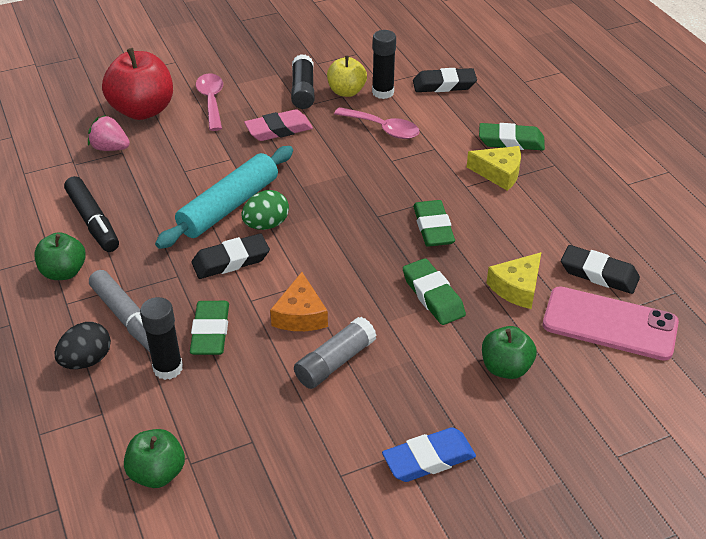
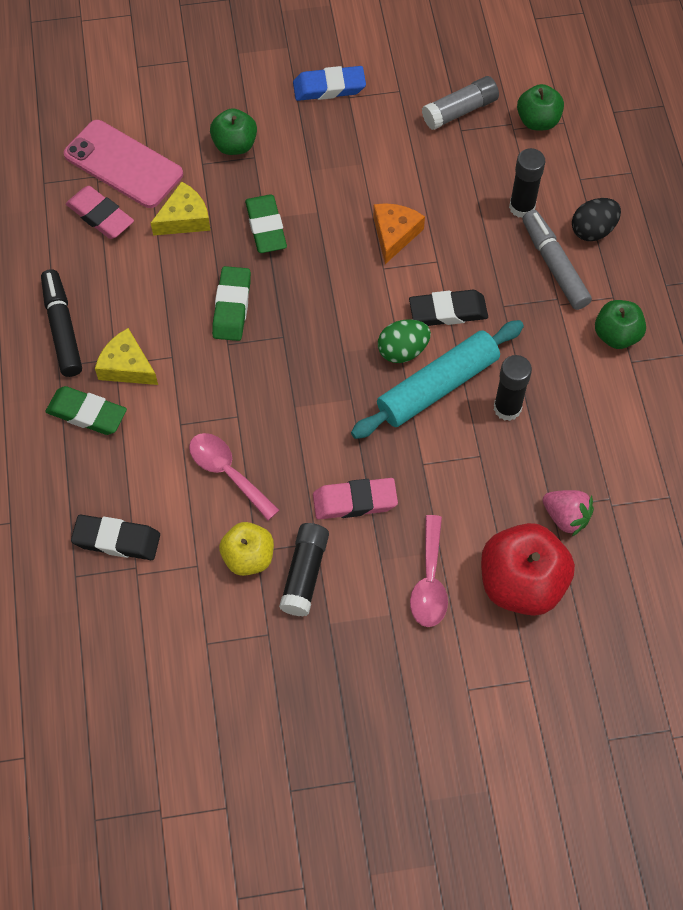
camera: 165 degrees left, 20 degrees up
(93, 221) = (587, 398): black marker -> black marker (62, 328)
(210, 332) = (480, 234): green eraser -> none
(335, 362) = (376, 181): grey glue stick -> grey glue stick (460, 111)
(383, 92) = (202, 544): black glue stick -> black glue stick (507, 408)
(599, 274) = (100, 216): black eraser -> pink eraser

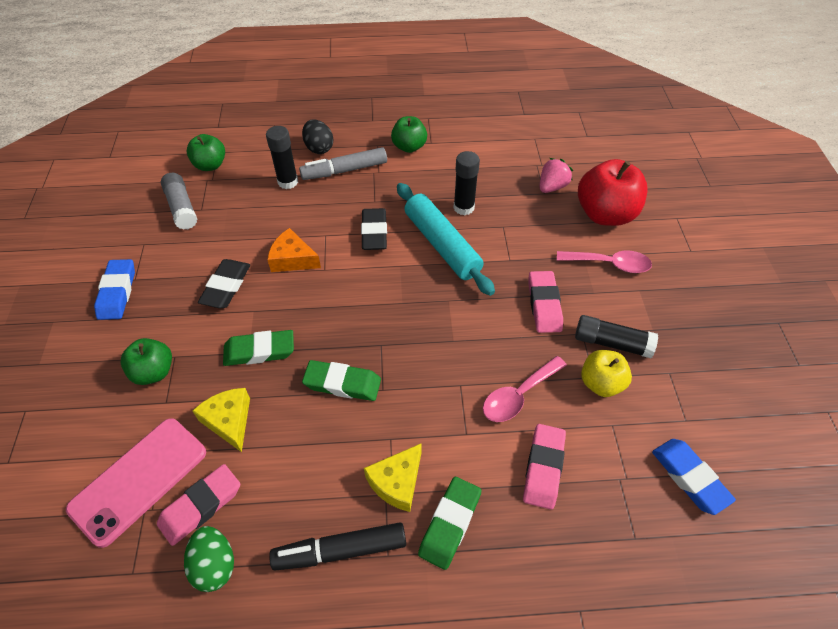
camera: 85 degrees left, 10 degrees down
(117, 540) = (593, 496): black eraser -> black eraser (226, 287)
(138, 636) = (689, 478): none -> blue eraser
(145, 495) = (543, 468): none -> pink eraser
(403, 351) = (406, 263): green egg -> green egg (215, 565)

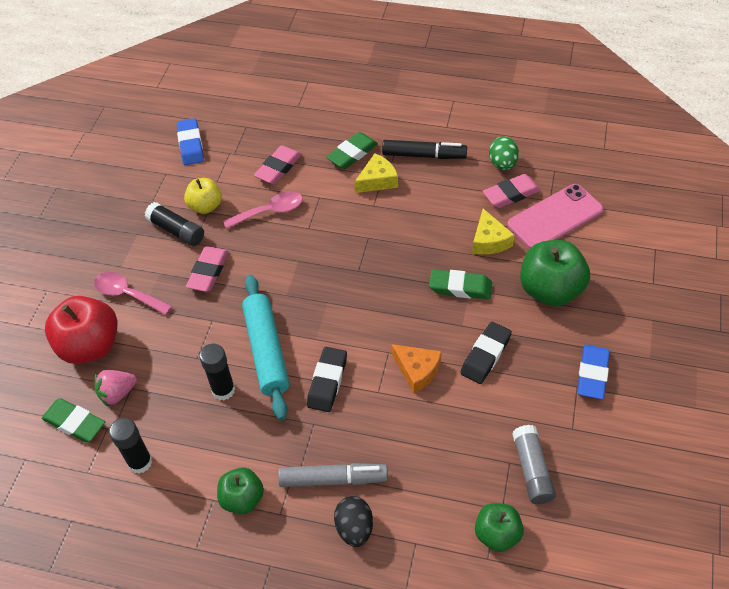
camera: 160 degrees left, 0 degrees up
(154, 372) = (550, 290): green apple -> green apple, size x1.68
(288, 182) = (404, 478): black glue stick -> black glue stick (140, 462)
(342, 383) = (398, 248): green eraser -> green eraser (75, 423)

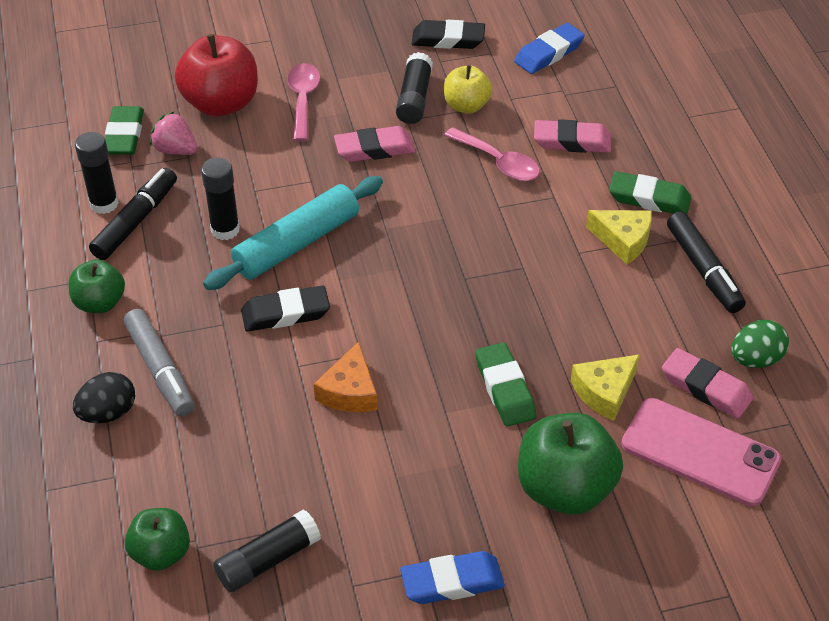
camera: 60 degrees right, 5 degrees down
(174, 446) = (136, 221): none -> black marker
(485, 355) = (413, 453): black eraser -> black eraser (448, 39)
(532, 469) = (268, 560): grey glue stick -> black glue stick

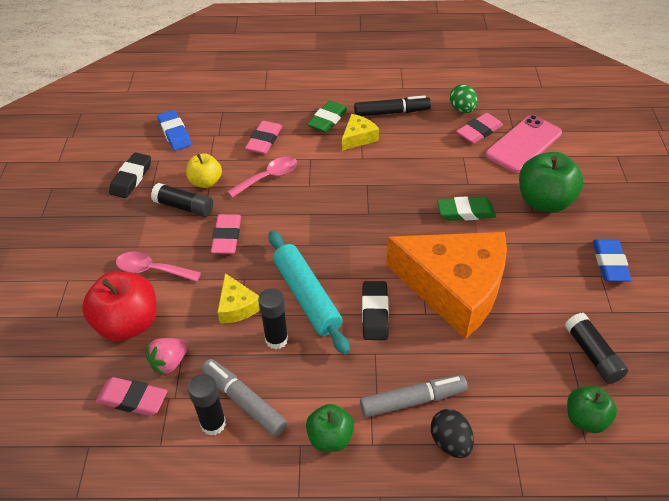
camera: 75 degrees left, 0 degrees up
(124, 135) = (133, 399): green eraser -> pink eraser
(136, 221) = (244, 401): black marker -> grey marker
(350, 391) = (454, 288): orange cheese -> orange cheese, size x2.40
(604, 392) = (475, 170): yellow cheese -> yellow cheese (237, 306)

